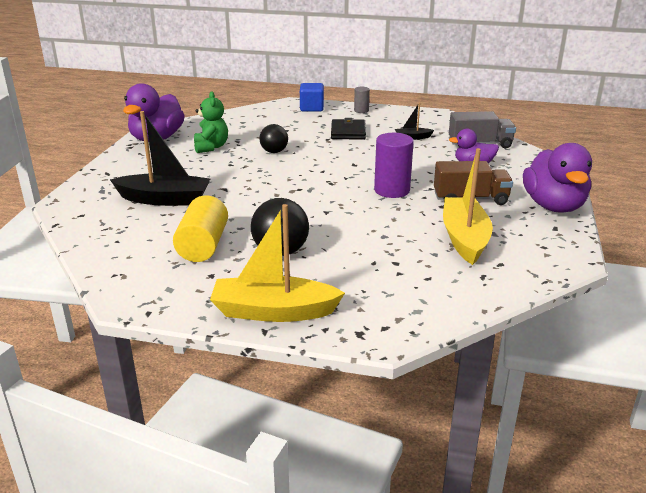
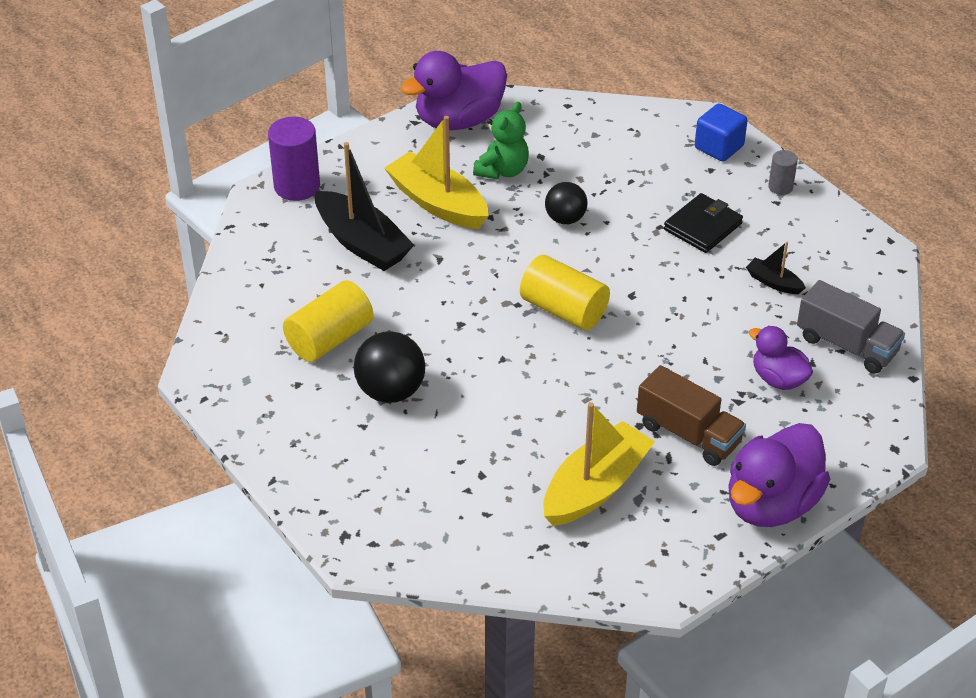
camera: 40 degrees right, 15 degrees up
(274, 311) = (302, 463): yellow boat -> yellow boat (438, 203)
(328, 181) = (563, 310): none -> yellow cylinder
(392, 190) = (617, 366): purple cylinder -> purple cylinder (297, 186)

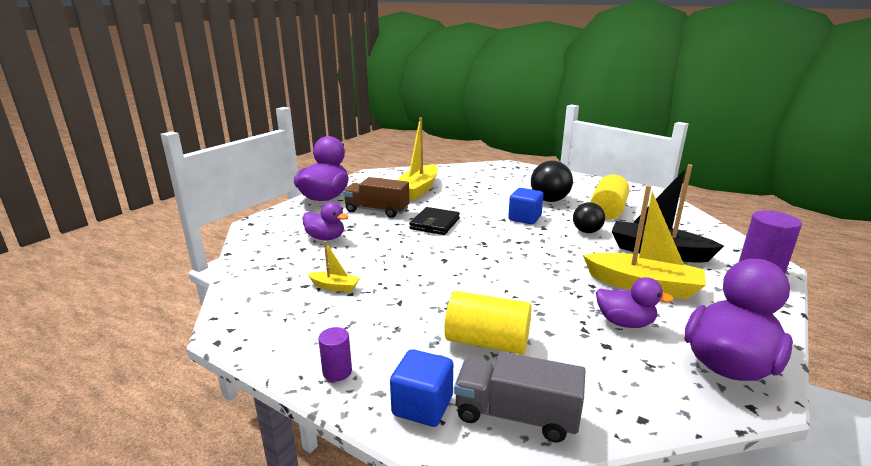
camera: 160 degrees right, 20 degrees down
(469, 352) = (524, 218): none -> blue cube
(502, 170) = (624, 322): green teddy bear -> purple duck
(563, 310) = (485, 244): yellow cylinder -> yellow cylinder (487, 342)
(565, 219) = (532, 296): black ball -> black ball (586, 231)
(703, 226) = (409, 315): black wallet -> black wallet (434, 224)
(773, 282) = (335, 286): black boat -> yellow boat
(780, 187) = (337, 372): grey cylinder -> purple cylinder
(847, 345) = (275, 261): grey truck -> grey truck (516, 415)

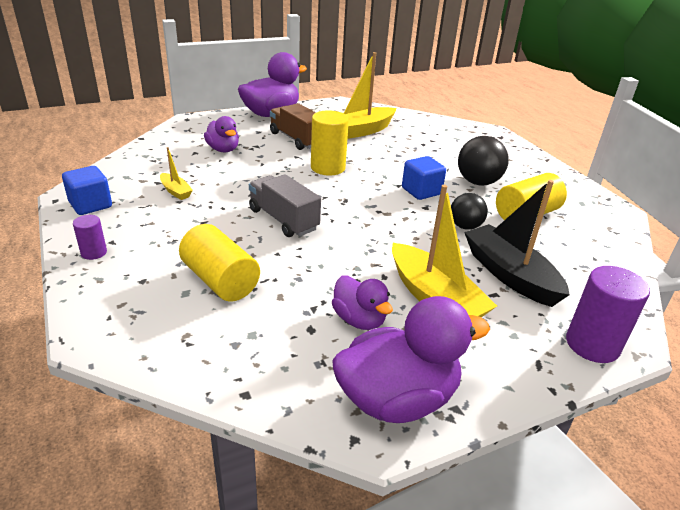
camera: 30 degrees right, 10 degrees up
(422, 406) = (111, 301): blue cube -> blue cube (90, 205)
(434, 224) = (328, 168): black wallet -> yellow cylinder
(516, 415) = (160, 340): grey truck -> grey truck (283, 220)

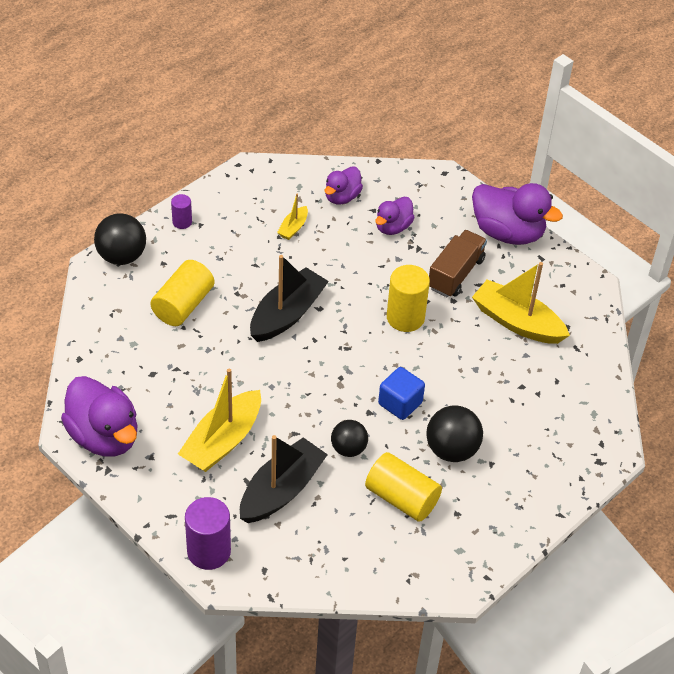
camera: 70 degrees right, 15 degrees up
(90, 205) = (242, 188): blue cube -> none
(98, 311) = (122, 256): none -> black ball
(283, 220) = (287, 314): grey truck -> black boat
(359, 320) = (174, 398): purple duck -> purple duck (342, 197)

